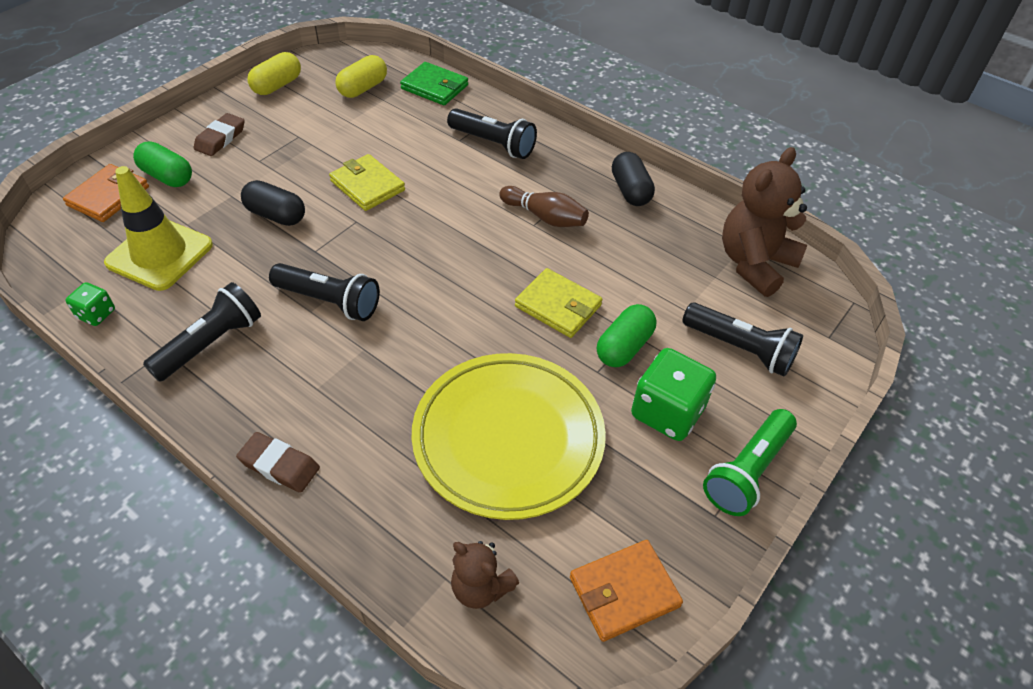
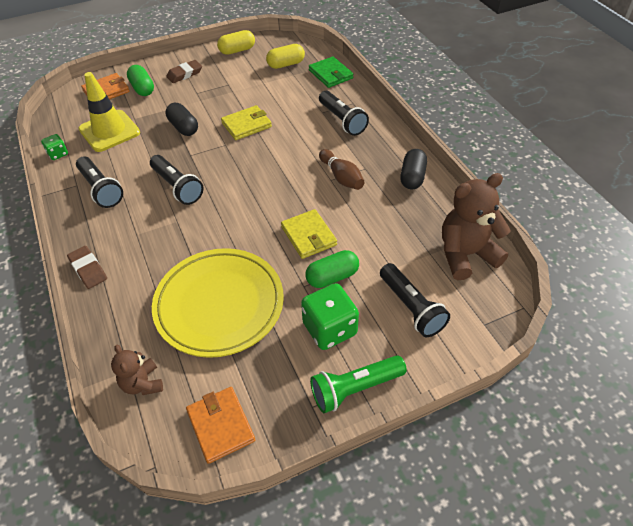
camera: 30 degrees right, 0 degrees up
(211, 344) = (101, 189): black flashlight -> black flashlight turned 75 degrees clockwise
(367, 185) = (246, 125): yellow wallet -> yellow wallet turned 75 degrees clockwise
(624, 592) = (221, 425): orange wallet -> orange wallet turned 60 degrees clockwise

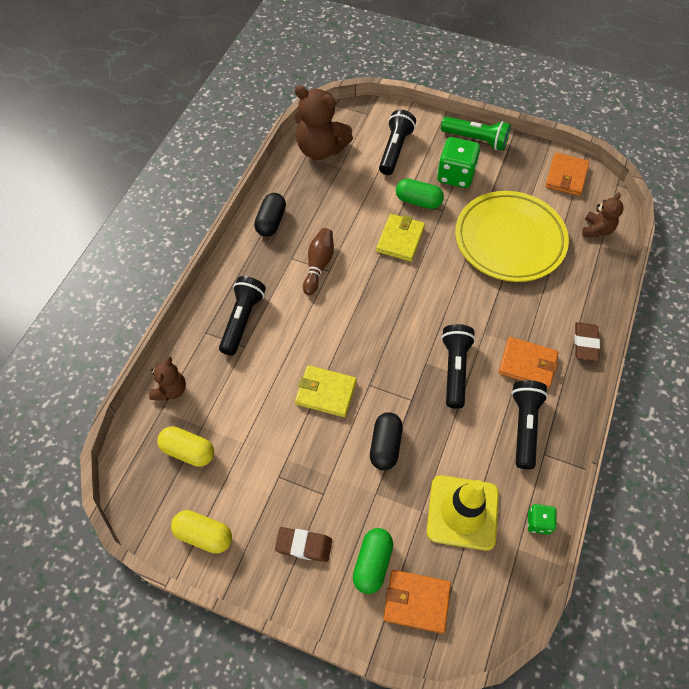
camera: 135 degrees left, 10 degrees up
(126, 224) = (527, 364): none -> orange wallet
(330, 74) = (171, 390): green wallet -> brown teddy bear
(412, 177) = (271, 222): black capsule -> black capsule turned 45 degrees counterclockwise

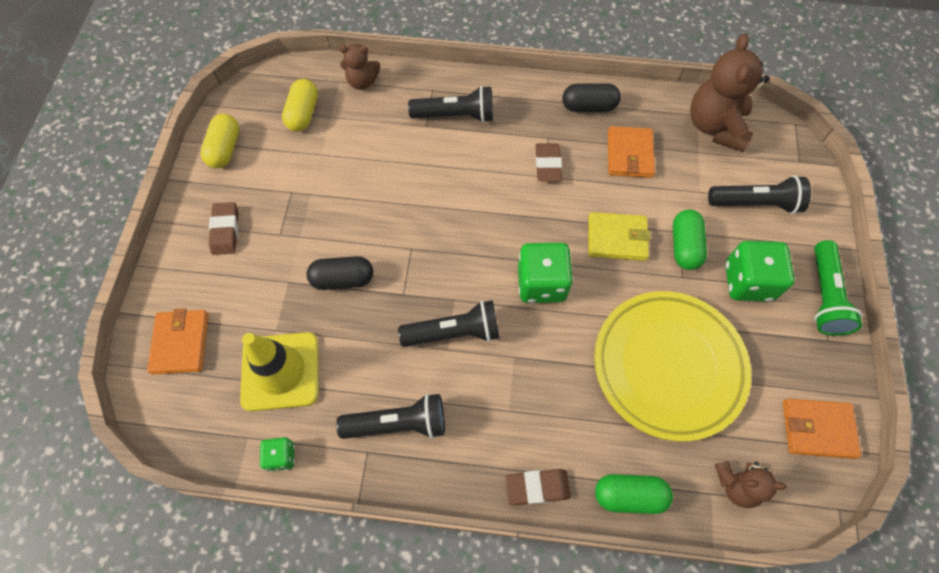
camera: 75 degrees right, 5 degrees up
(318, 265) = (548, 165): brown bowling pin -> brown eraser
(326, 392) = (391, 210): yellow wallet -> none
(372, 563) = (215, 294): green capsule -> green capsule (629, 495)
(426, 298) = (541, 283): none -> green dice
(527, 364) = (484, 416): orange wallet -> orange wallet (629, 154)

